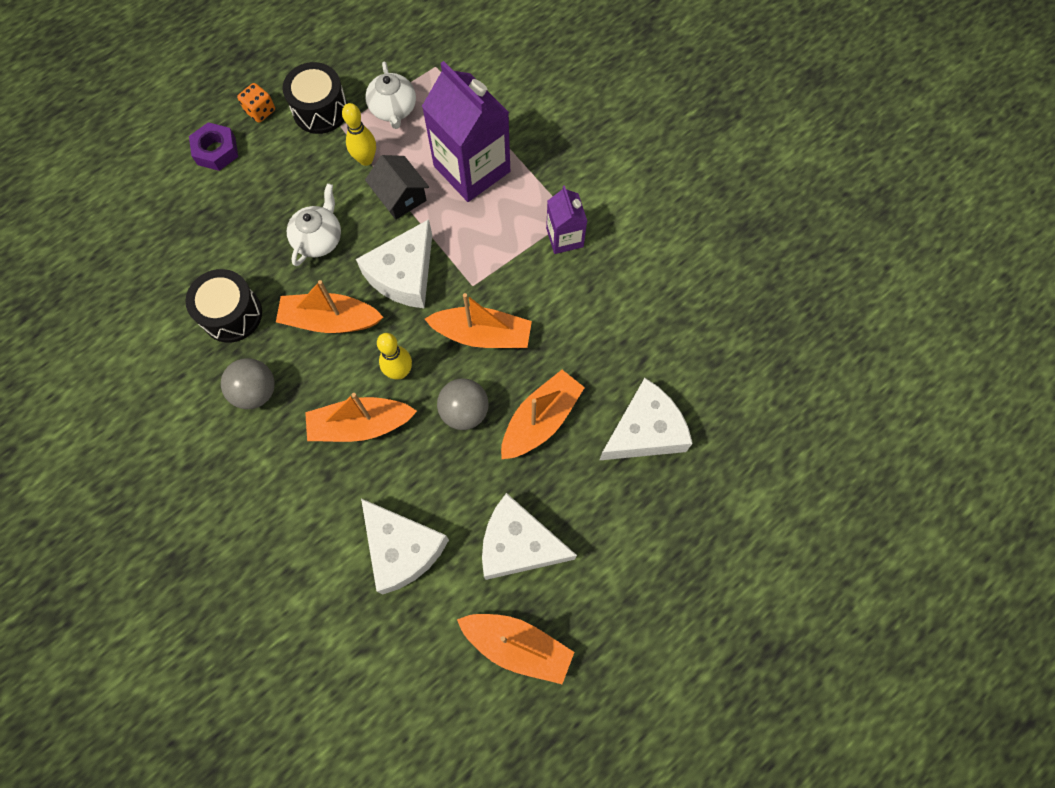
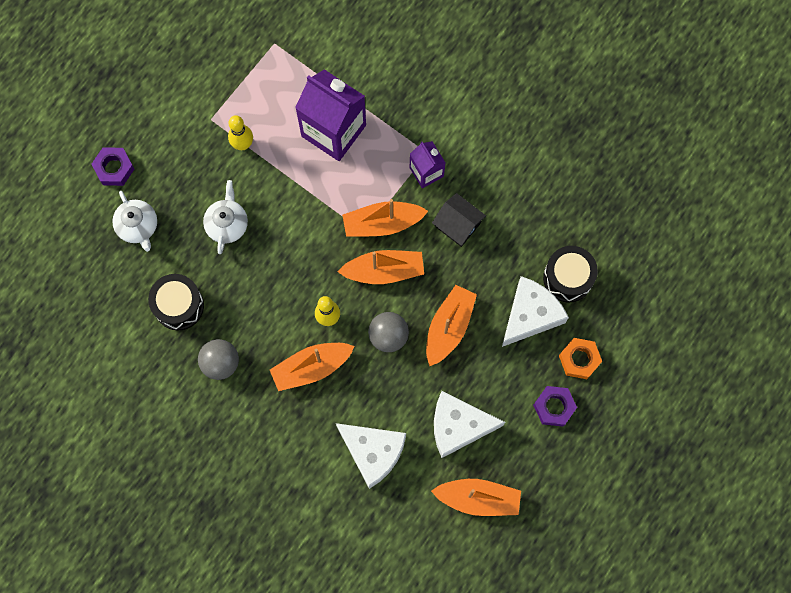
camera: 15 degrees left, 5 degrees up
(260, 111) = (138, 122): orange dice -> none
(320, 110) = (189, 109): black drum -> black drum (568, 278)
(330, 320) = (259, 290): orange boat -> orange boat (382, 223)
(393, 109) = (251, 93): white teapot -> white teapot (138, 226)
(400, 196) = (282, 170): black house -> black house (458, 225)
(404, 275) = (306, 237): white cheese -> none
(646, 553) = (554, 407): none -> purple nut
(692, 501) = (579, 359): none -> orange nut

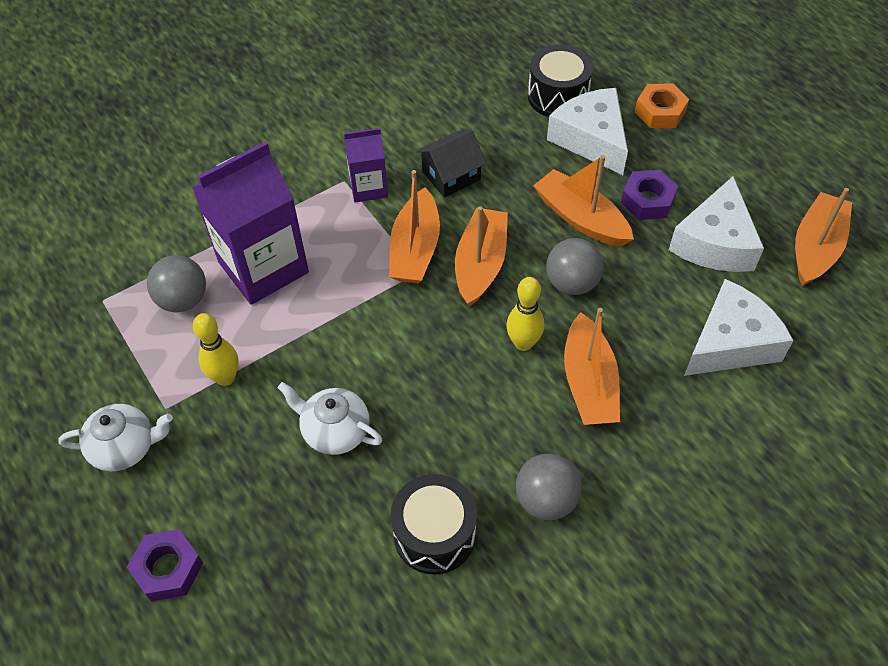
camera: 70 degrees left, 20 degrees down
(138, 226) = (281, 559): white teapot -> white teapot (125, 447)
(291, 92) = (183, 300): none -> grey ball
(554, 407) = (712, 147): purple nut -> purple nut (647, 200)

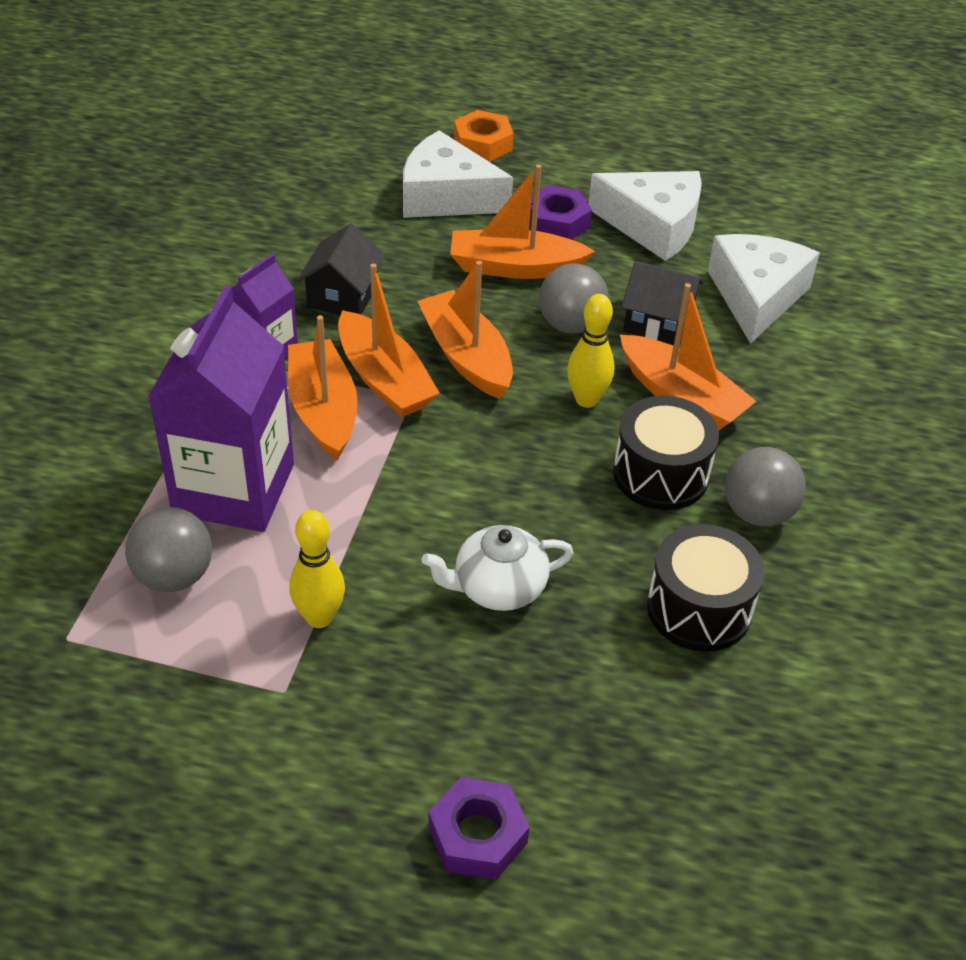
camera: 45 degrees left, 10 degrees down
(125, 447) = (282, 761): white teapot -> none
(558, 96) = (370, 175): black drum -> black drum (660, 474)
(635, 318) = (658, 322): none -> black house
(715, 242) = (653, 226): white cheese -> white cheese turned 45 degrees counterclockwise
(816, 247) = (736, 188): orange boat -> orange boat (323, 410)

